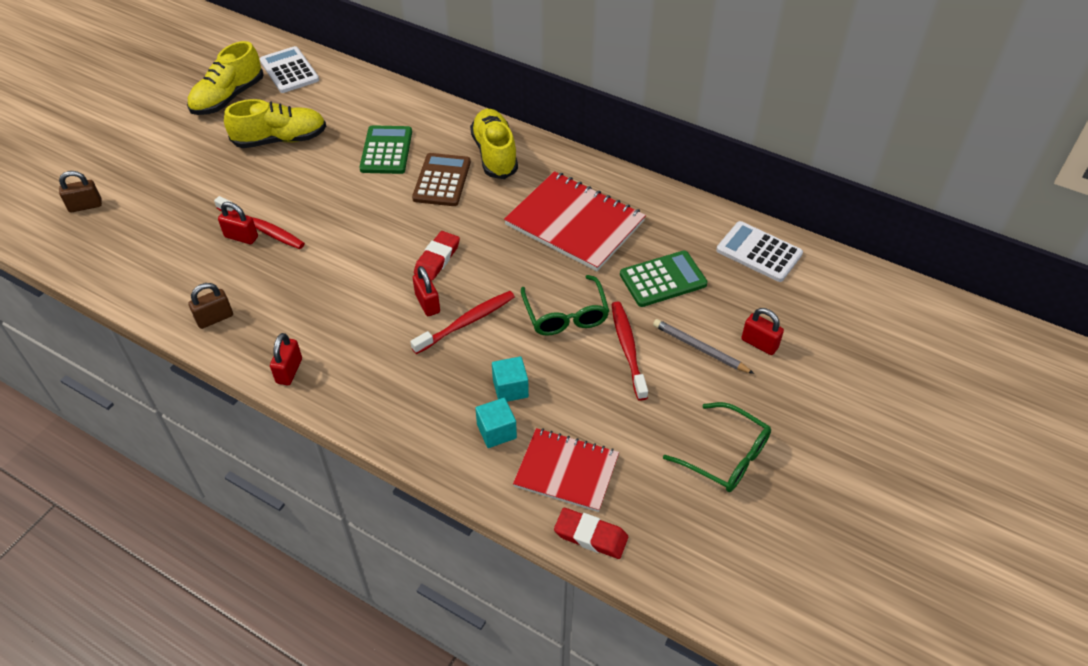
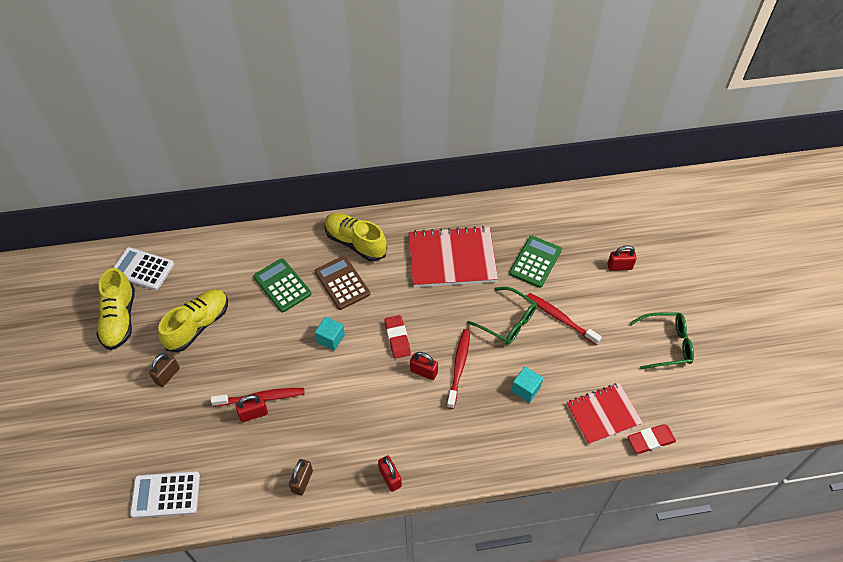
camera: 40 degrees left, 5 degrees up
(85, 206) = (108, 473): brown padlock -> brown padlock (167, 375)
(496, 431) = (545, 420): turquoise cube -> turquoise cube (330, 338)
(699, 348) = (594, 291): grey pencil -> none
(759, 252) = (566, 210): white calculator -> white calculator (166, 494)

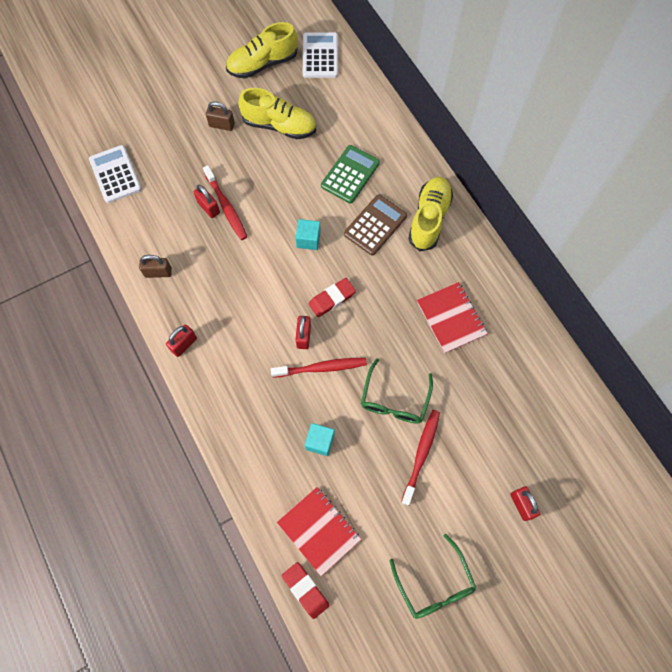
camera: 70 degrees right, 15 degrees up
(452, 258) = (451, 318): red notebook -> red notebook, size x0.65
(535, 262) = (485, 407): green calculator -> none

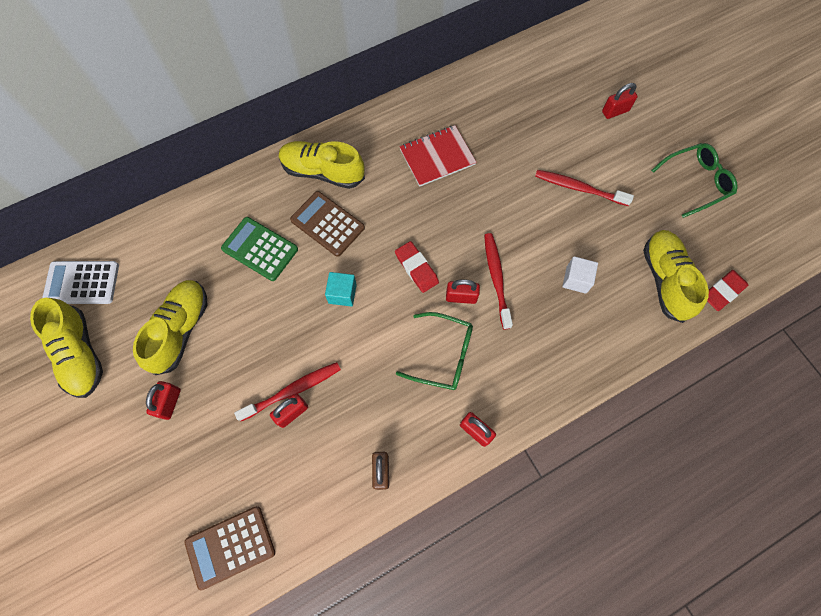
camera: 90 degrees left, 0 degrees up
(115, 174) = (230, 547): white calculator -> brown calculator
(222, 125) = (169, 403): brown padlock -> red padlock
(319, 530) = (665, 280): red notebook -> yellow shoe
(320, 441) = (576, 279): turquoise cube -> white cube
(394, 399) = (526, 210): green glasses -> green glasses (443, 355)

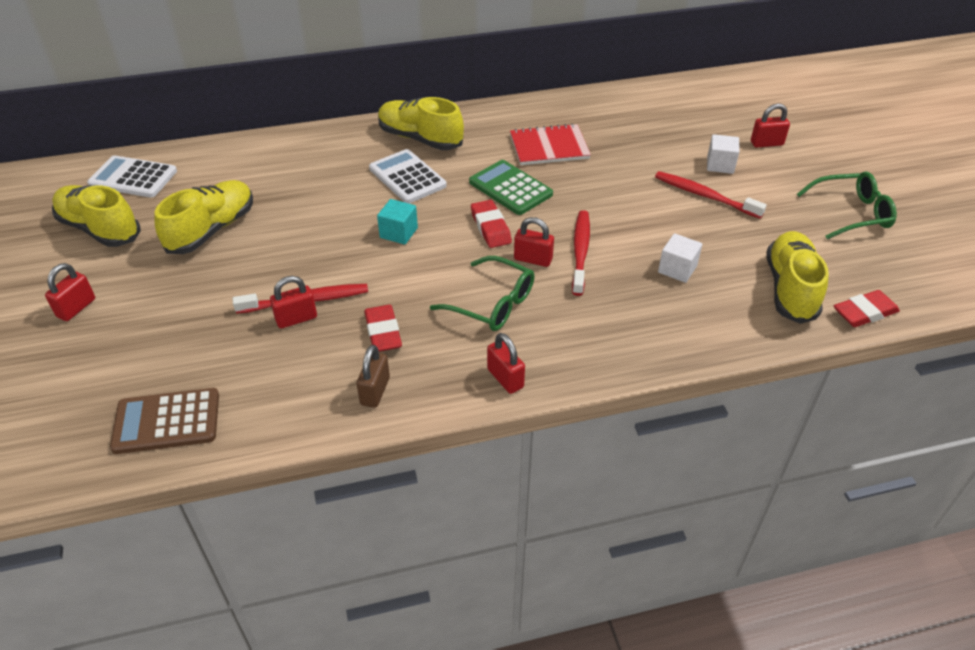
camera: 15 degrees right, 25 degrees down
(80, 353) = (100, 229): yellow shoe -> yellow shoe turned 135 degrees clockwise
(169, 403) = (168, 284): red padlock -> red padlock (76, 308)
(260, 249) = (326, 184): green calculator -> green calculator (510, 188)
(327, 224) = (407, 177): brown calculator -> white calculator
(367, 408) = (383, 332): none -> red eraser
(583, 147) = (720, 165): none -> white cube

